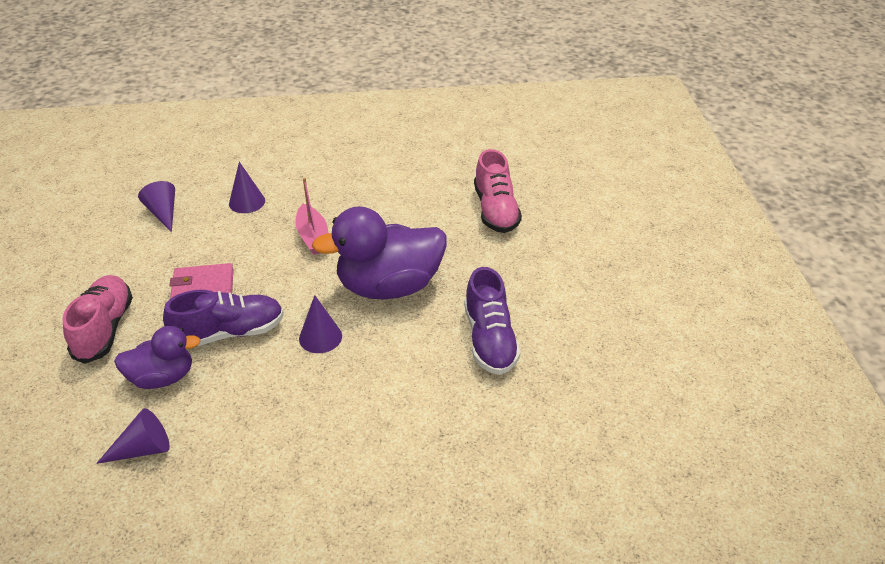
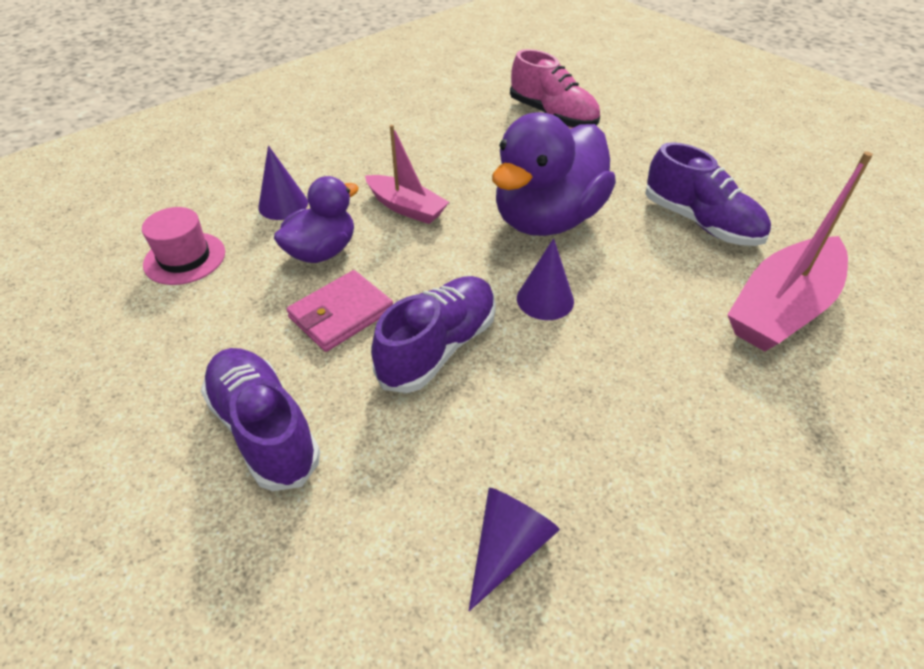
camera: 35 degrees left, 5 degrees up
(104, 329) = (264, 429): pink shoe -> purple shoe
(162, 377) = (420, 443): purple duck -> purple duck (322, 251)
(163, 213) = (185, 258): purple cone -> pink hat
(459, 423) = (781, 308): none -> pink boat

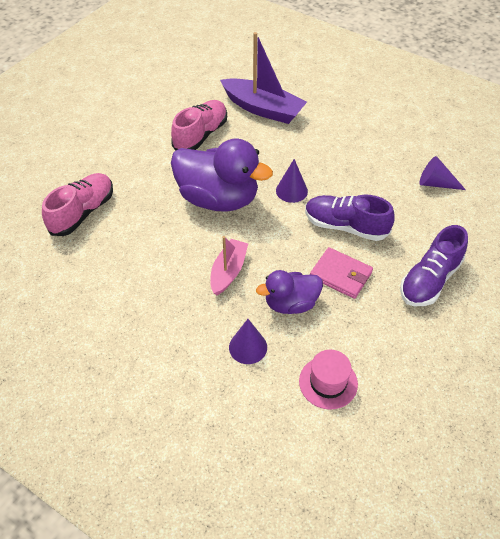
camera: 105 degrees left, 5 degrees up
(322, 251) = (291, 304): purple duck -> purple duck turned 45 degrees counterclockwise
(700, 222) = (200, 135): purple shoe -> pink shoe
(781, 308) = (263, 109): pink boat -> purple boat

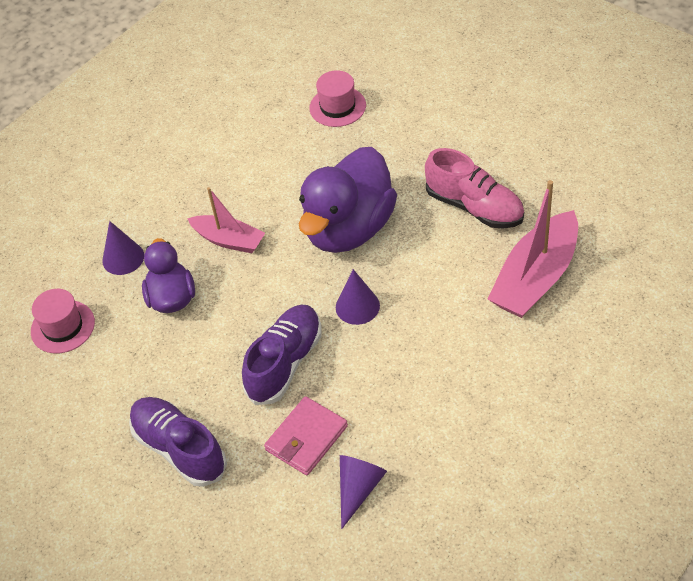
camera: 100 degrees right, 0 degrees up
(82, 212) = (337, 107): pink shoe -> pink hat
(263, 109) = (535, 278): purple boat -> pink boat
(340, 275) = (205, 350): pink wallet -> pink wallet (306, 438)

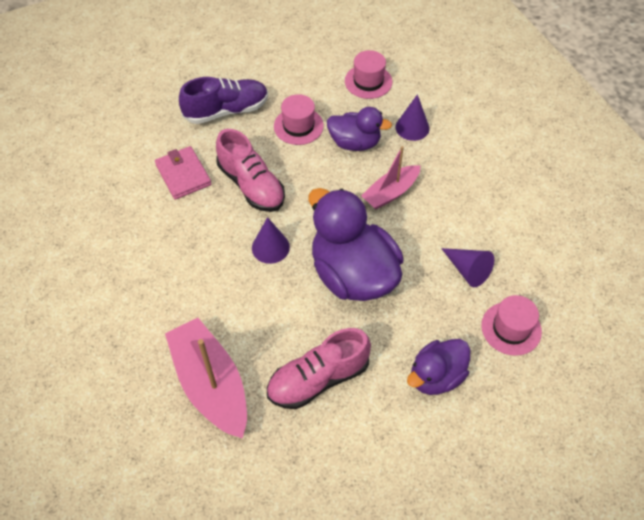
camera: 110 degrees right, 5 degrees up
(170, 362) = (298, 126): none -> pink hat
(285, 363) = (251, 185): purple shoe -> pink shoe
(358, 489) = (125, 187): purple cone -> purple cone (467, 270)
(417, 135) = (436, 376): none -> purple duck

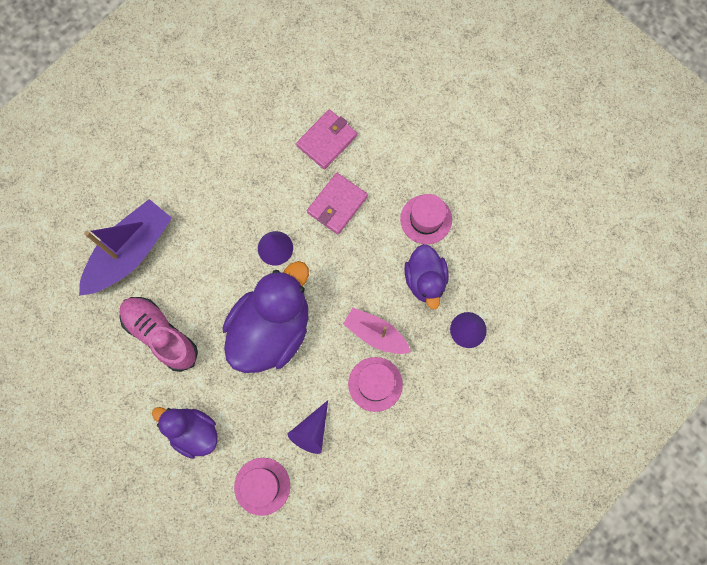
camera: 70 degrees right, 20 degrees up
(210, 384) = (130, 252): pink boat -> purple boat
(226, 111) = (418, 145): purple shoe -> none
(251, 185) = (337, 204): pink shoe -> pink wallet
(368, 81) = (514, 266): pink hat -> pink hat (375, 384)

